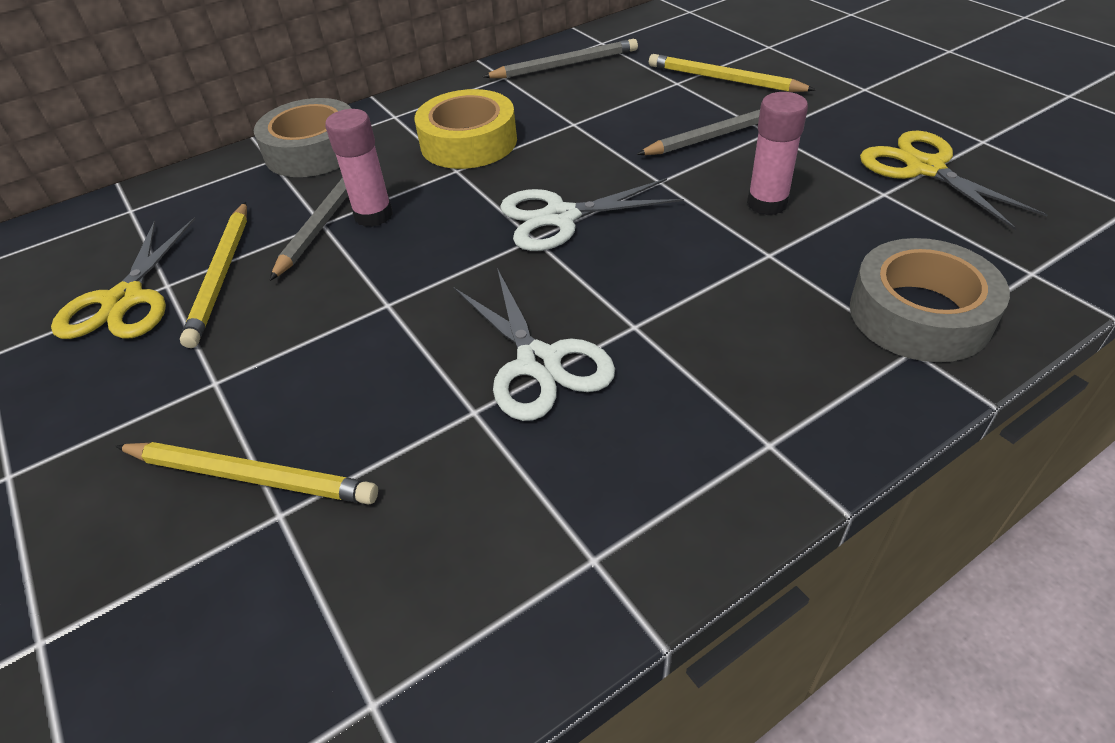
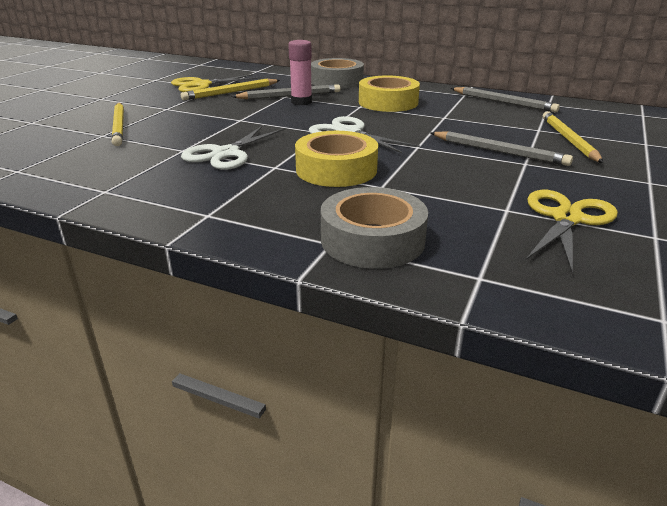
camera: 55 degrees right, 15 degrees down
(688, 272) = (336, 169): none -> yellow tape
(767, 203) = (436, 176): pink glue stick -> none

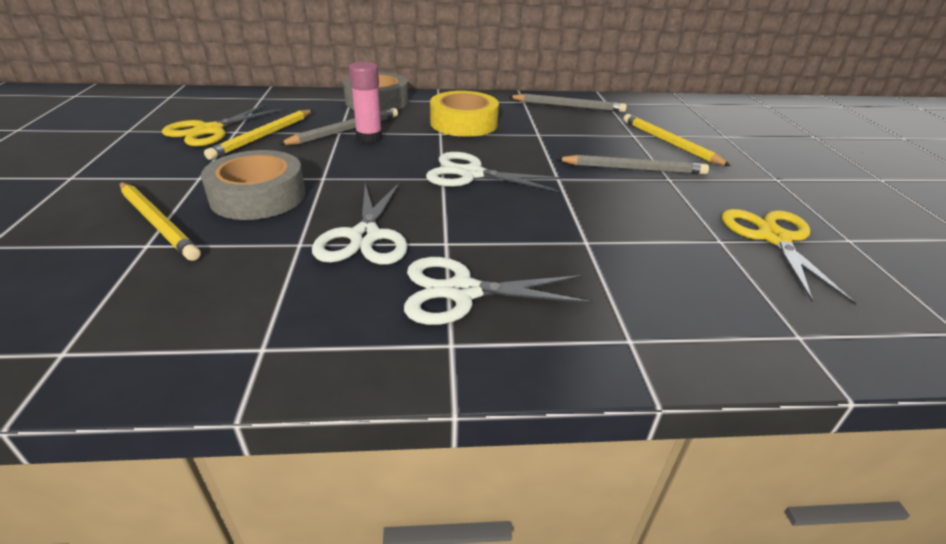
camera: 30 degrees left, 5 degrees up
(250, 193) = (462, 292): none -> white scissors
(336, 169) = (516, 230): yellow tape -> none
(372, 240) = (662, 320): grey tape -> grey tape (258, 196)

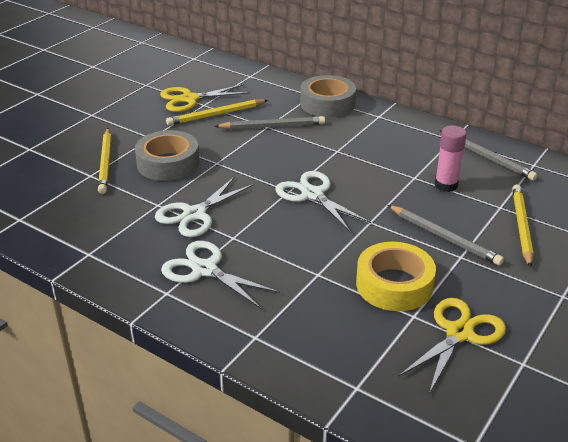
camera: 40 degrees right, 0 degrees up
(369, 138) = (281, 138): pink glue stick -> pink glue stick (446, 185)
(463, 123) = (367, 147): yellow tape -> yellow tape (394, 285)

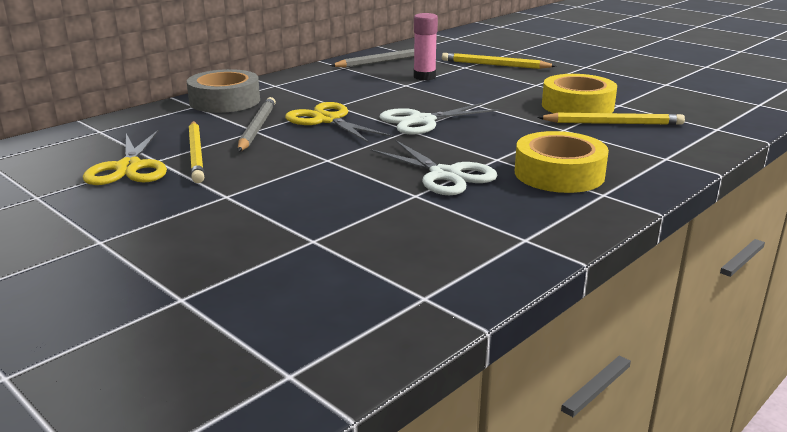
camera: 80 degrees left, 10 degrees down
(105, 162) = (281, 228): yellow pencil -> yellow pencil (613, 123)
(168, 163) = (312, 186): grey tape -> none
(205, 270) = (559, 174): white scissors -> yellow tape
(444, 237) = (507, 86): grey pencil -> none
(459, 333) = (637, 95): yellow scissors -> yellow scissors (327, 120)

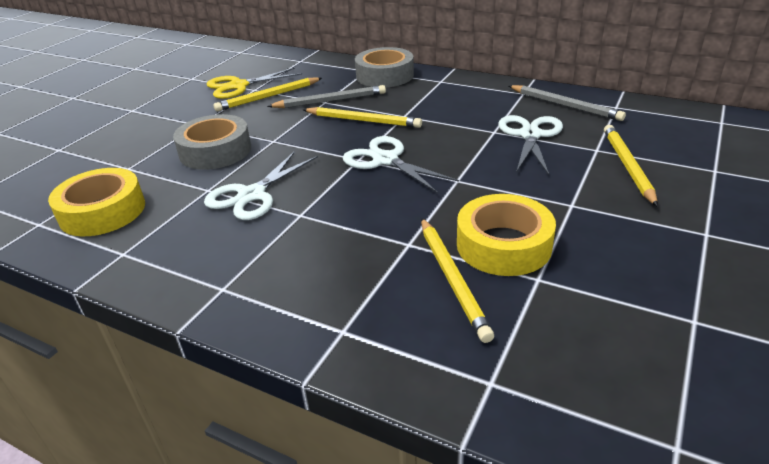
camera: 75 degrees right, 10 degrees up
(321, 188) = (215, 151): none -> grey tape
(327, 120) = (363, 120): yellow scissors -> yellow pencil
(424, 77) = (530, 135): pink glue stick -> white scissors
(559, 174) = (269, 255): yellow tape -> yellow tape (102, 211)

